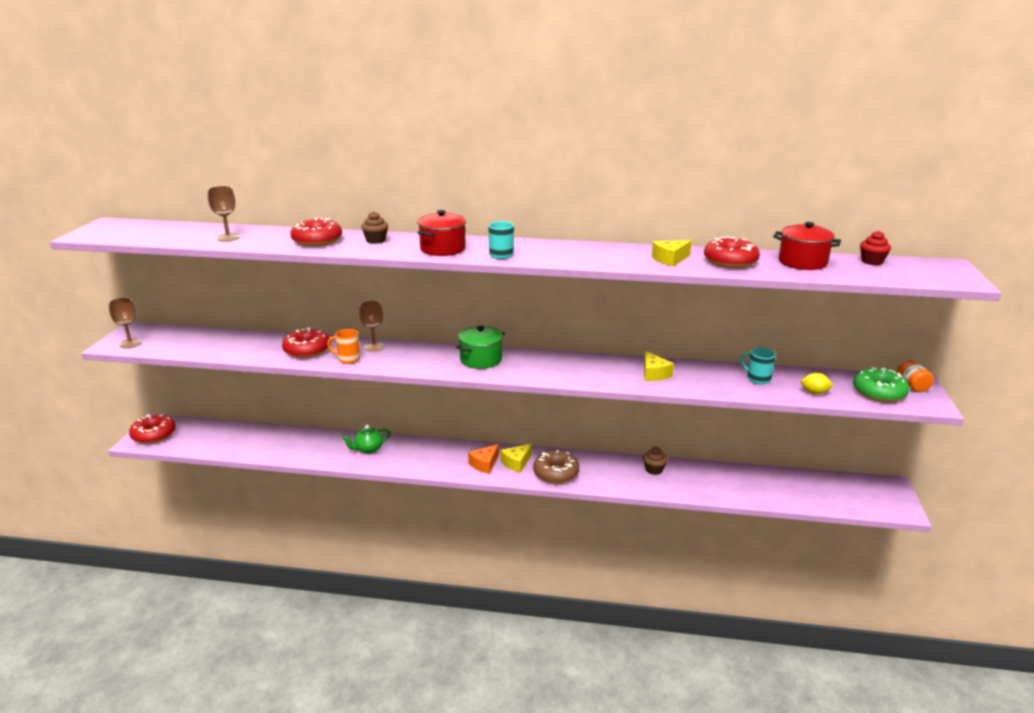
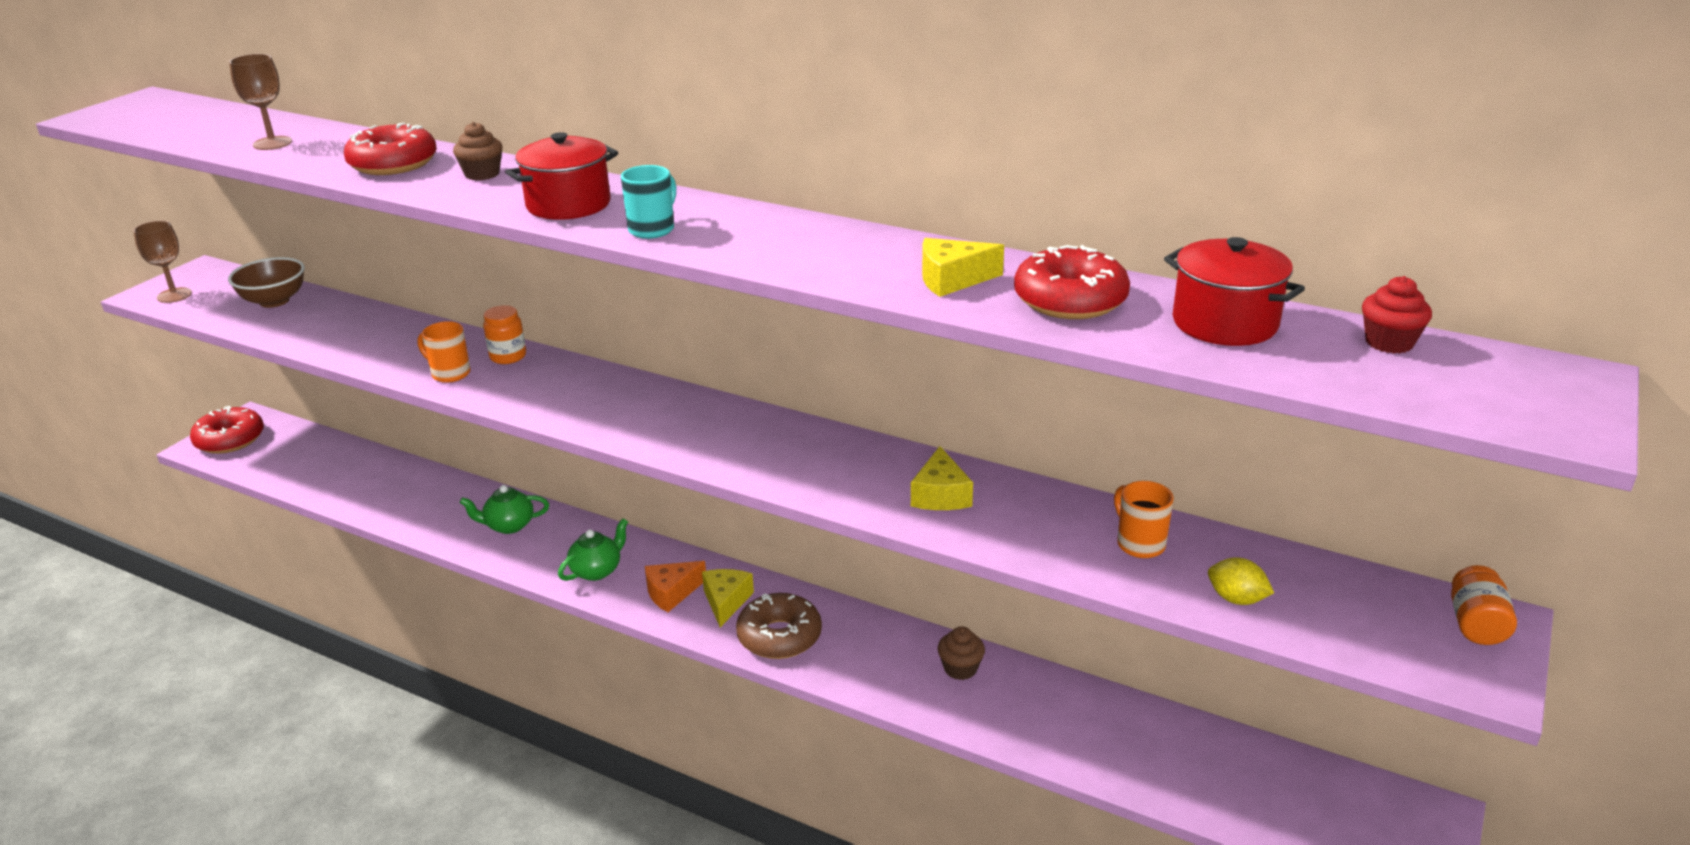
camera: 20 degrees right, 5 degrees up
(201, 338) = (274, 301): none -> brown bowl
(307, 350) = (403, 346): red donut -> none
(374, 347) = (508, 356): brown goblet -> orange jar
(435, 461) = (597, 570): none -> green teapot
(481, 360) = (657, 411): green pot -> none
(516, 463) = (726, 601): yellow cheese -> yellow cheese turned 120 degrees clockwise
(757, 379) = (1139, 544): turquoise mug -> orange mug
(879, 392) = (1384, 626): green donut -> none

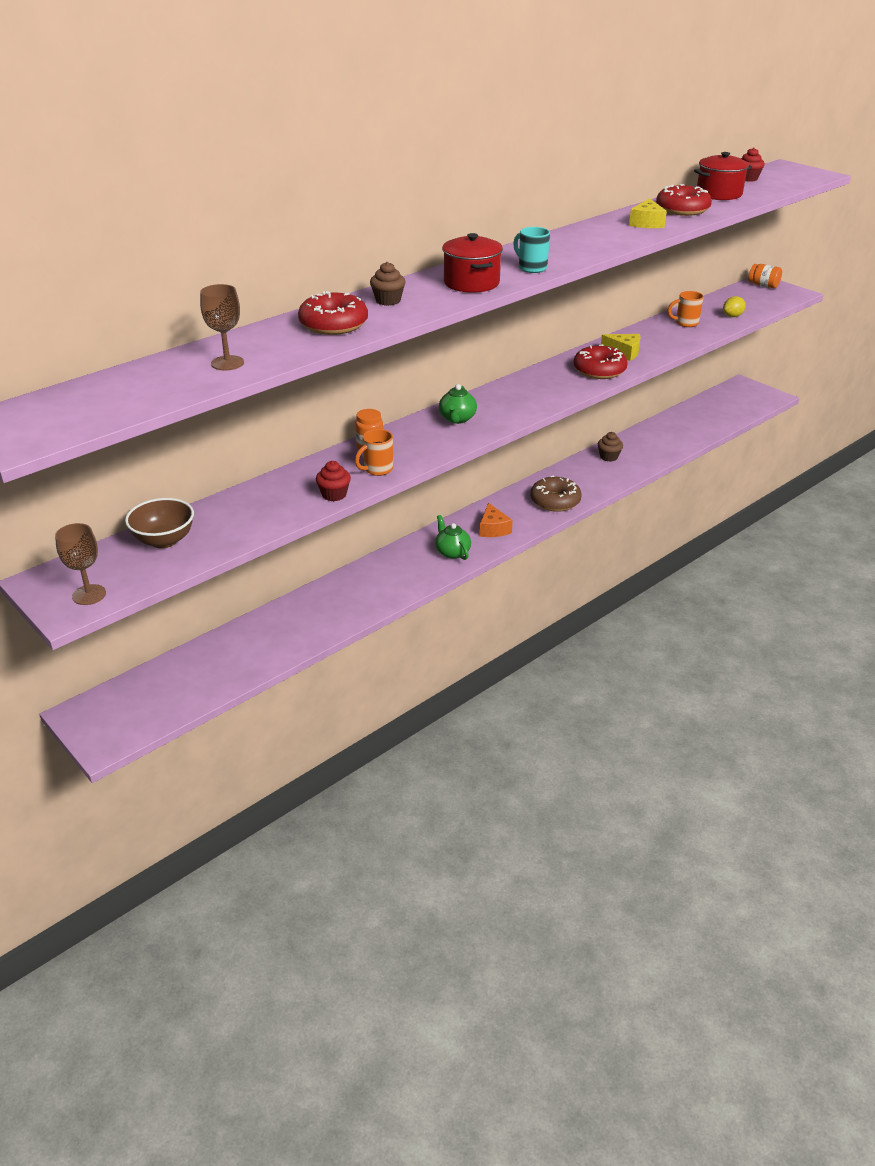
camera: 70 degrees left, 5 degrees up
(230, 439) = (109, 724): red donut -> red donut (599, 370)
(381, 362) = (334, 495): none -> red cupcake
(509, 525) = (374, 581): green teapot -> green teapot (457, 419)
(726, 601) = (513, 512): yellow cheese -> none

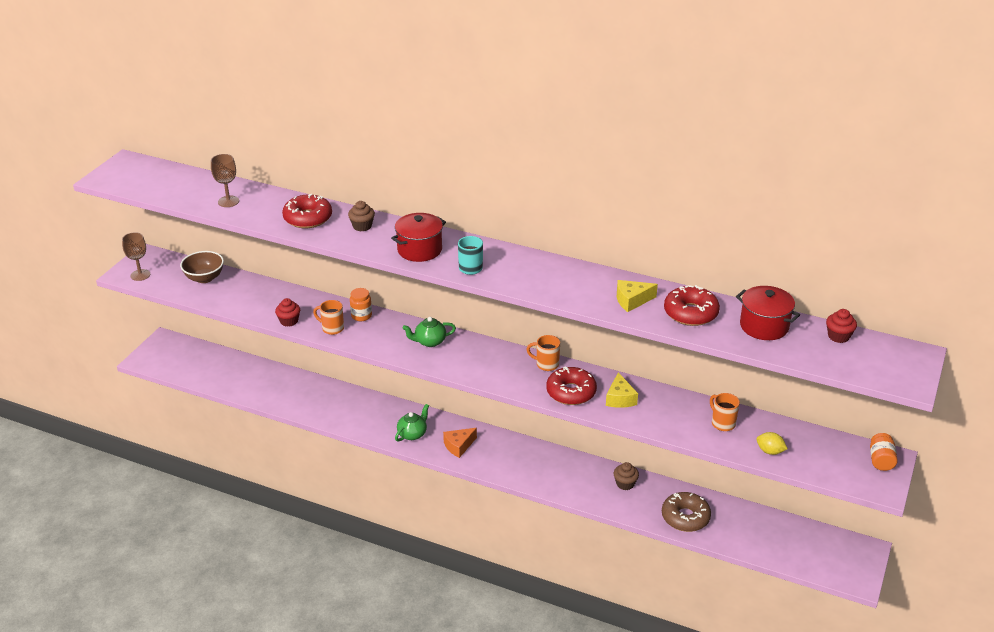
camera: 65 degrees right, 0 degrees up
(547, 371) = (546, 364): none -> orange mug
(555, 501) = (524, 469): brown donut -> brown donut (685, 517)

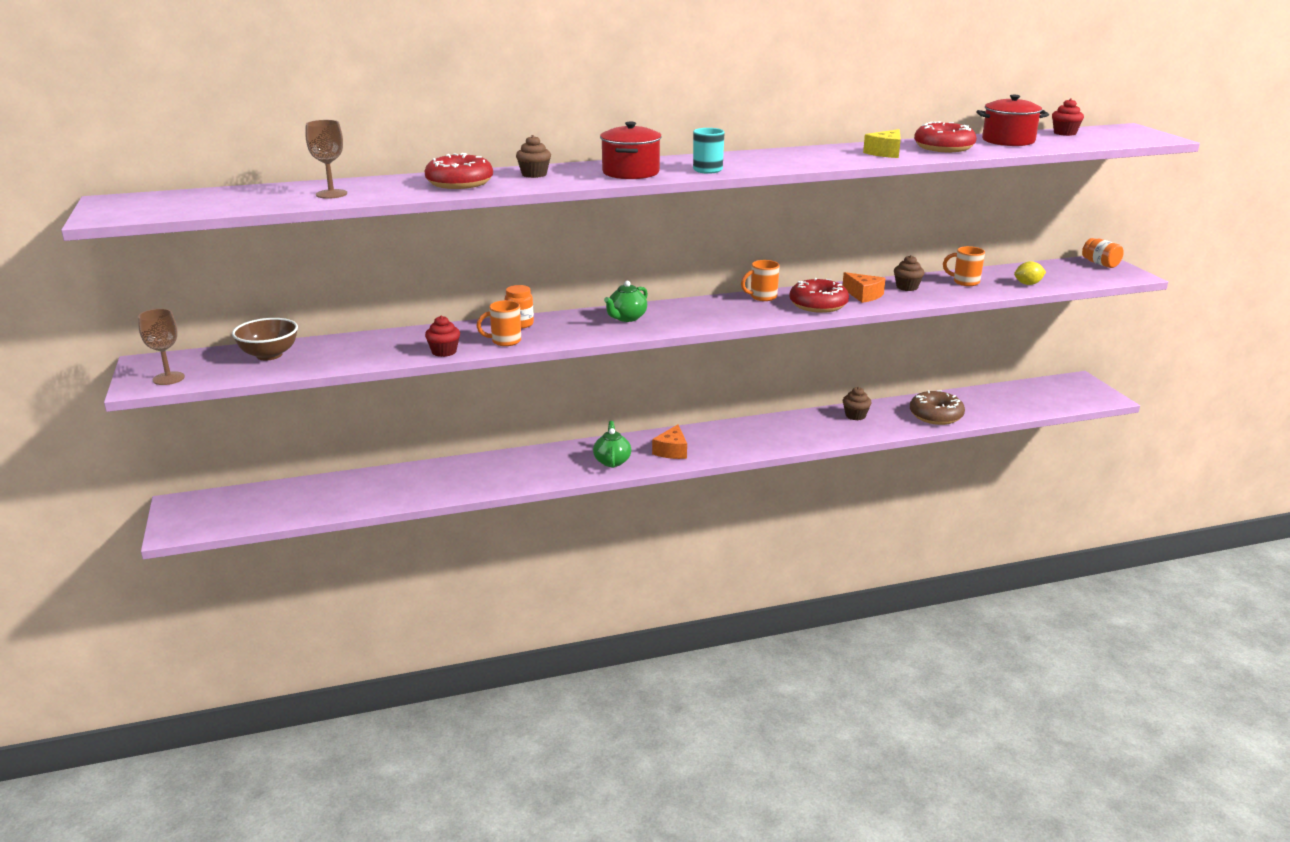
camera: 40 degrees left, 10 degrees down
(620, 398) = (863, 295): yellow cheese -> orange cheese
(667, 406) = (907, 287): none -> brown cupcake

